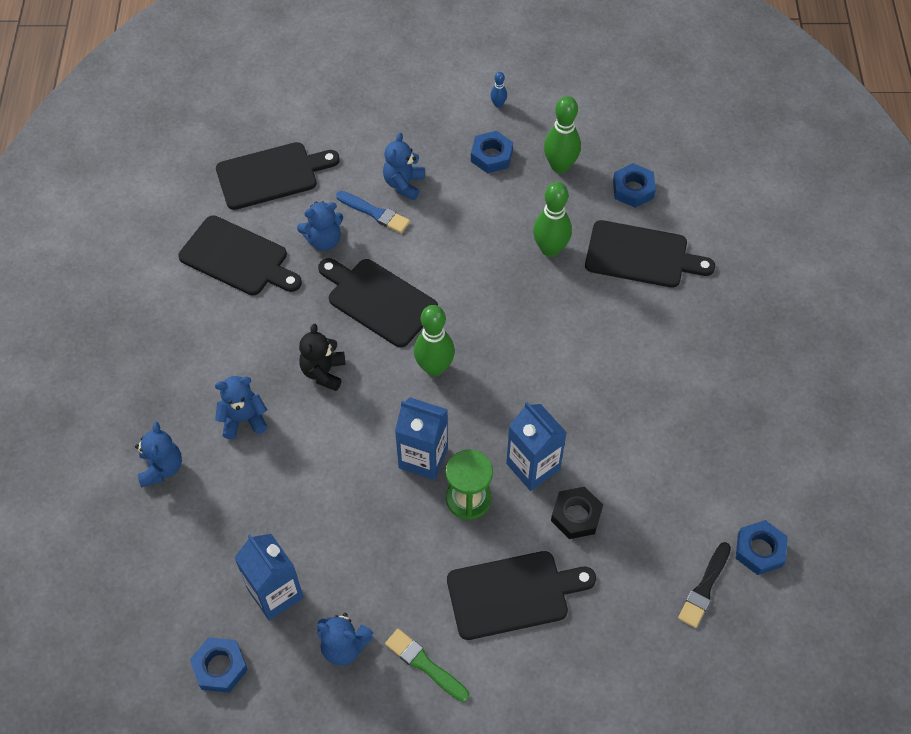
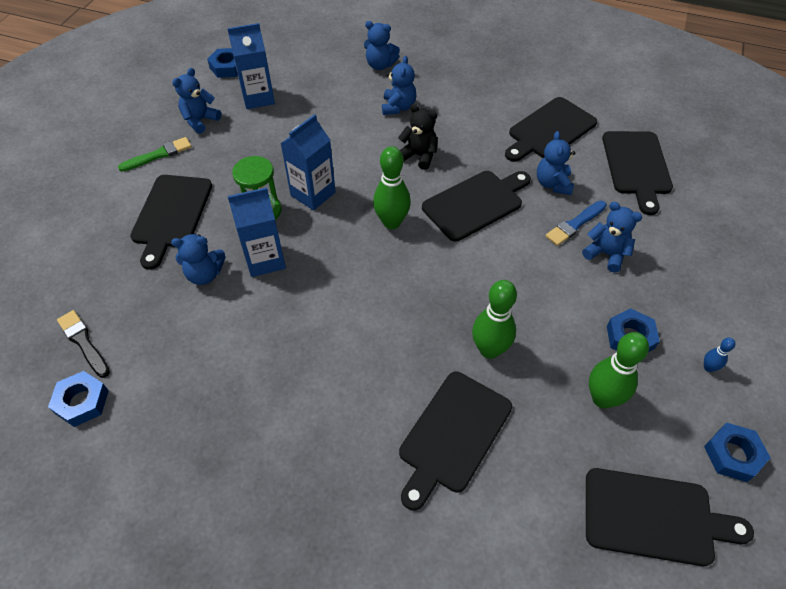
camera: 110 degrees right, 5 degrees down
(576, 516) = (205, 274): black nut -> blue teddy bear
(633, 189) = (550, 464): blue nut -> blue nut (733, 455)
(641, 125) = (654, 517): none -> black cutting board

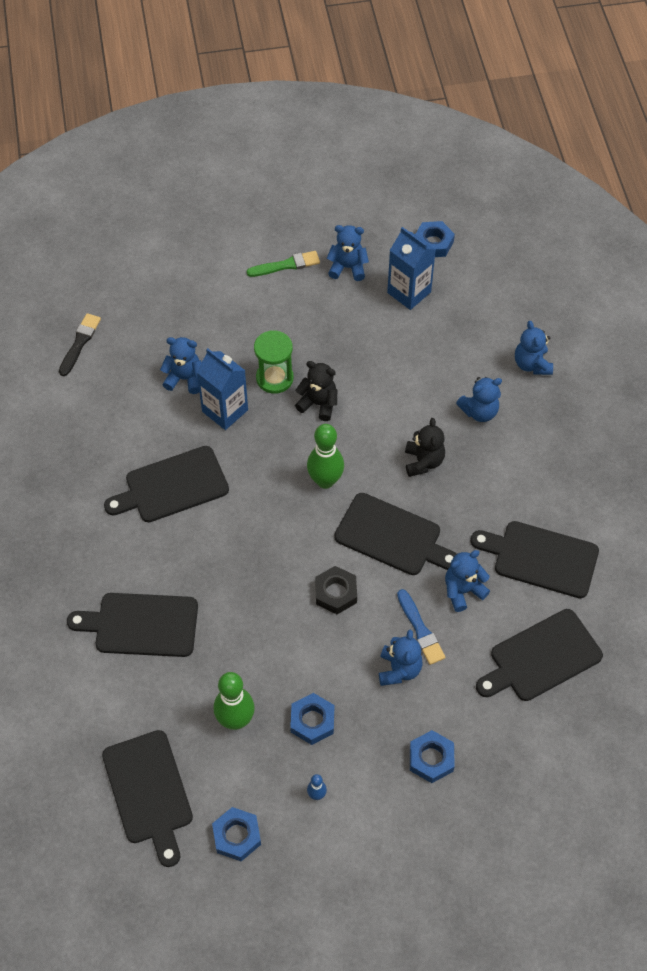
camera: 60 degrees right, 5 degrees up
(82, 402) = (35, 375): blue nut -> blue nut (431, 759)
(158, 155) = (286, 265): green brush -> green brush turned 45 degrees counterclockwise
(171, 215) = (228, 317): black cutting board -> black cutting board (172, 486)
(205, 274) = (185, 379): blue teddy bear -> blue teddy bear turned 135 degrees clockwise
(313, 194) = (318, 404): blue carton -> black teddy bear
(489, 350) = (234, 617): green bowling pin -> none
(507, 263) = (336, 593): none -> black nut
(575, 224) = (420, 630): blue brush -> blue brush turned 135 degrees counterclockwise

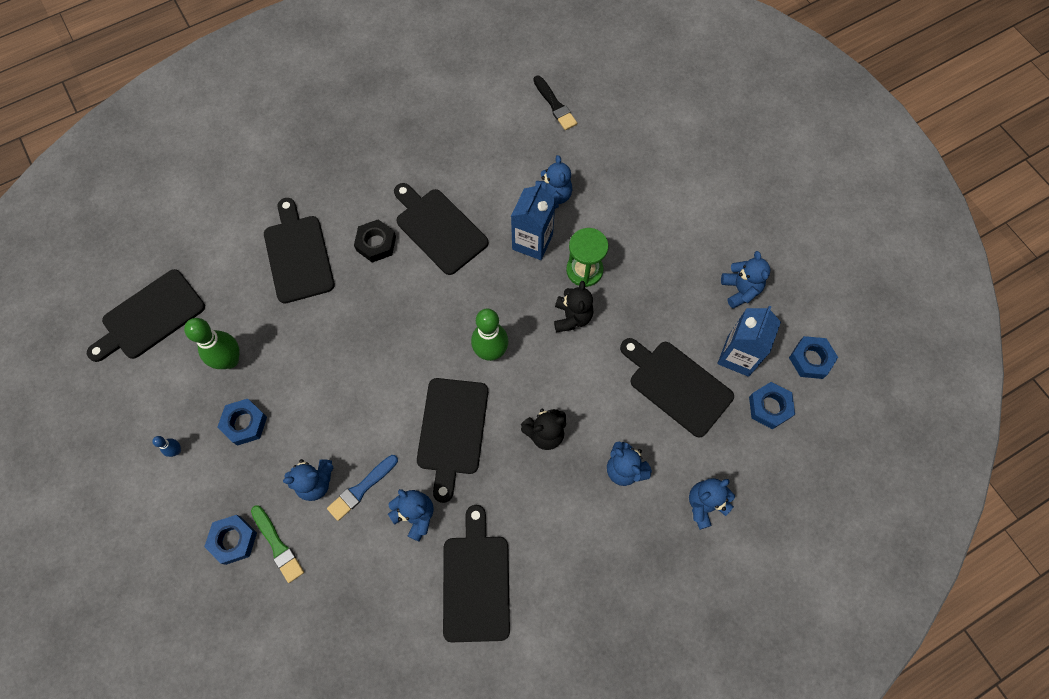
camera: 70 degrees right, 10 degrees up
(80, 343) = (555, 105): black brush -> black brush turned 60 degrees clockwise
(237, 836) = (125, 398): blue nut -> blue nut (769, 407)
(286, 265) = (716, 235): green brush -> green brush (278, 545)
(336, 593) = (377, 400): black nut -> black nut (376, 243)
(541, 657) = (365, 615): black cutting board -> black cutting board (677, 385)

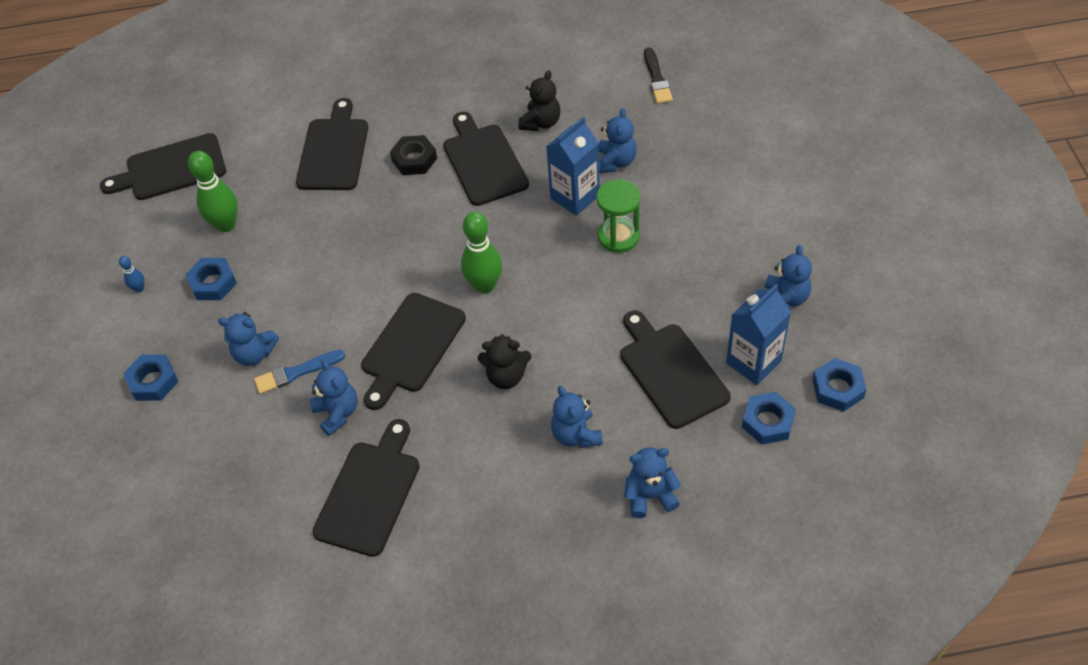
camera: 25 degrees right, 15 degrees down
(278, 545) = (192, 399): green brush -> none
(572, 317) = (585, 276): black teddy bear -> black teddy bear (541, 122)

